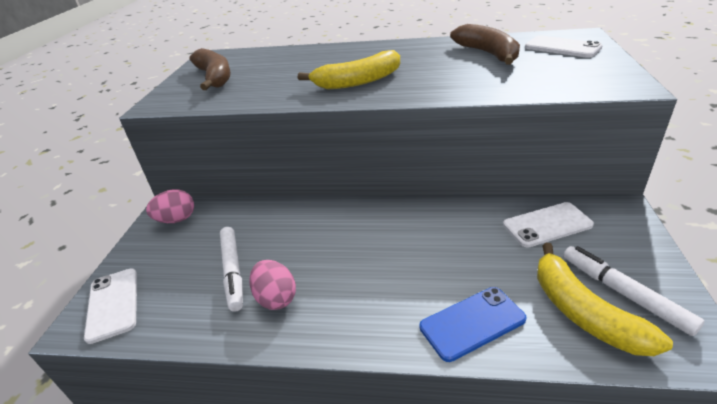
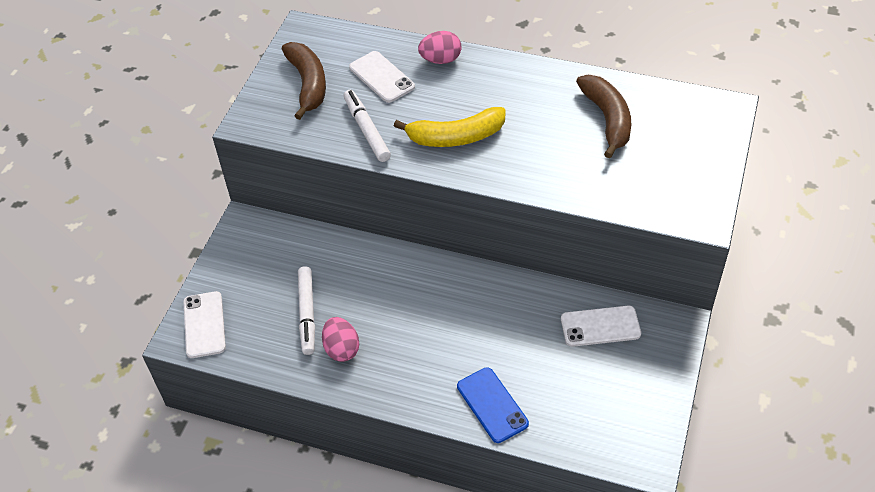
camera: 10 degrees right, 15 degrees up
(176, 219) = (255, 240): pink egg -> pink egg (440, 60)
(472, 323) = (492, 405): blue phone -> blue phone turned 75 degrees clockwise
(562, 47) = (688, 129): white phone -> white phone (381, 77)
(583, 312) = (581, 415): yellow banana -> none
(624, 293) = (623, 406): white marker -> white marker (367, 130)

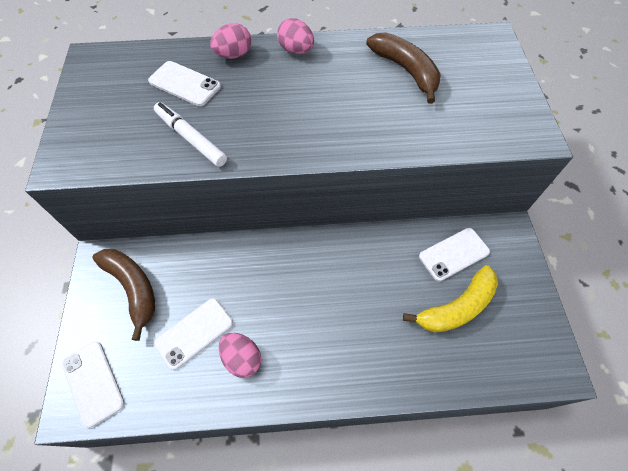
camera: 25 degrees left, 10 degrees up
(307, 314) = (194, 333): white marker -> white phone
(308, 84) = (113, 109): brown banana -> brown banana (133, 288)
(455, 137) = (281, 122): yellow banana -> yellow banana (456, 307)
(492, 405) = (403, 364): blue phone -> none
(505, 70) = (296, 50): none -> pink egg

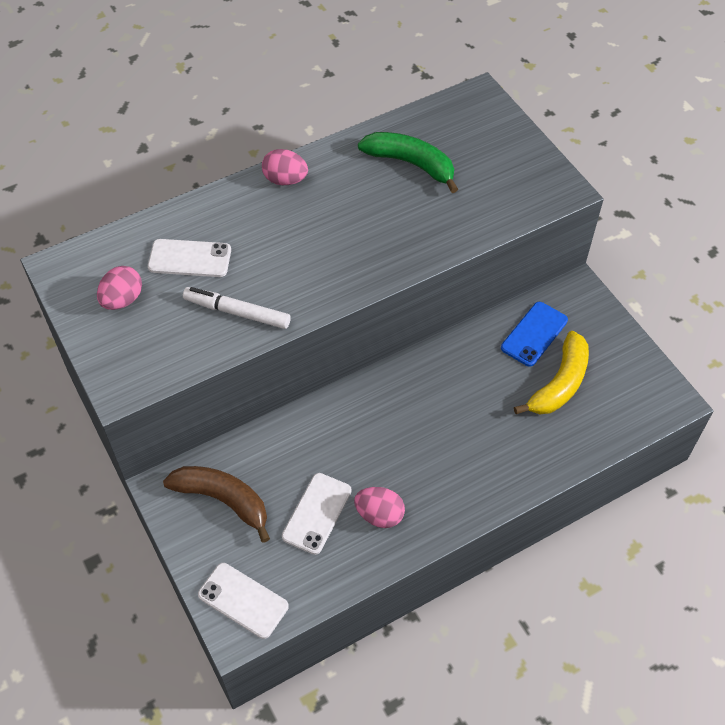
camera: 25 degrees left, 5 degrees down
(234, 55) = (221, 208): pink egg -> pink egg (122, 300)
(406, 71) = (411, 164): brown banana -> green banana
(454, 254) = (534, 334): white phone -> blue phone

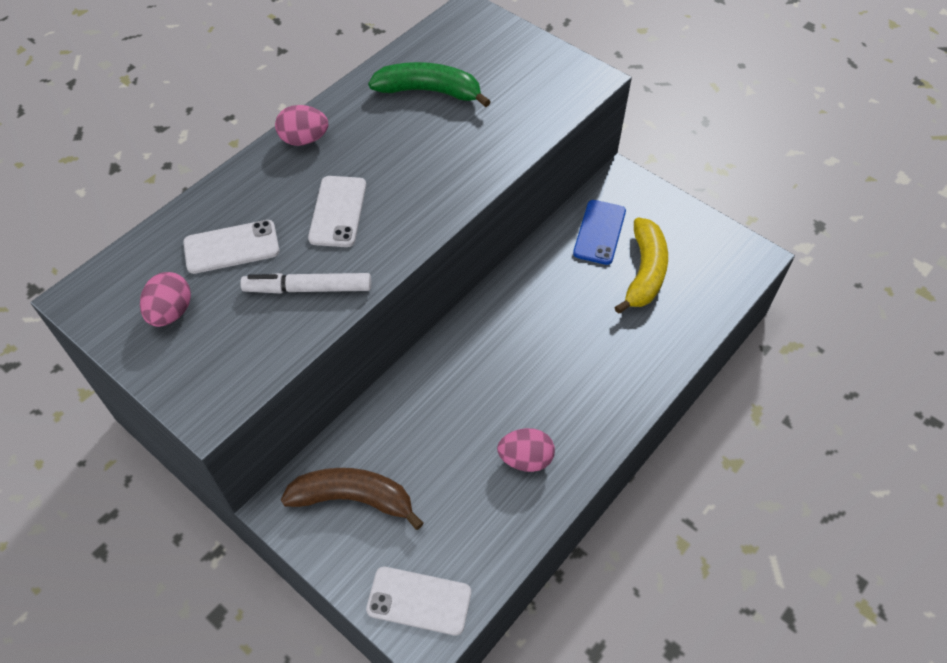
camera: 20 degrees left, 0 degrees up
(317, 513) = (460, 479): white phone -> white phone (338, 211)

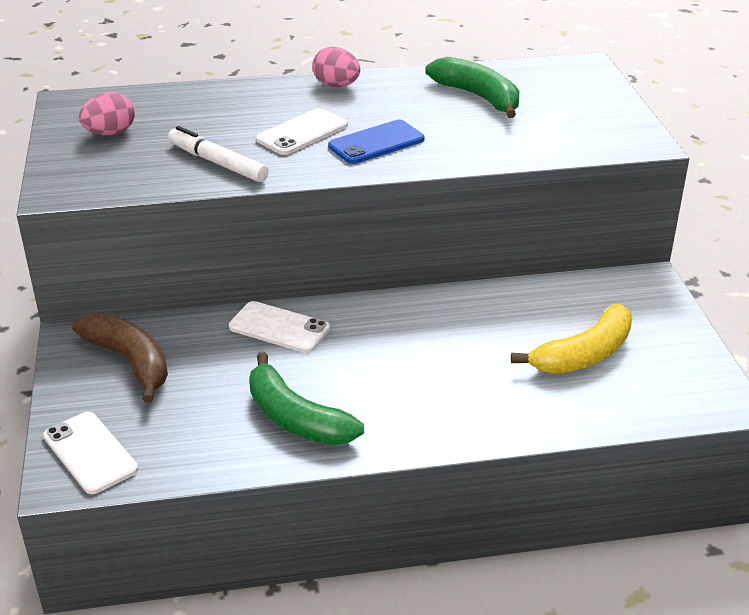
camera: 40 degrees right, 20 degrees down
(231, 247) = (199, 119): white phone -> white phone (279, 328)
(525, 459) = (296, 418): pink egg -> green banana
(599, 232) = (574, 306): blue phone -> blue phone (376, 143)

